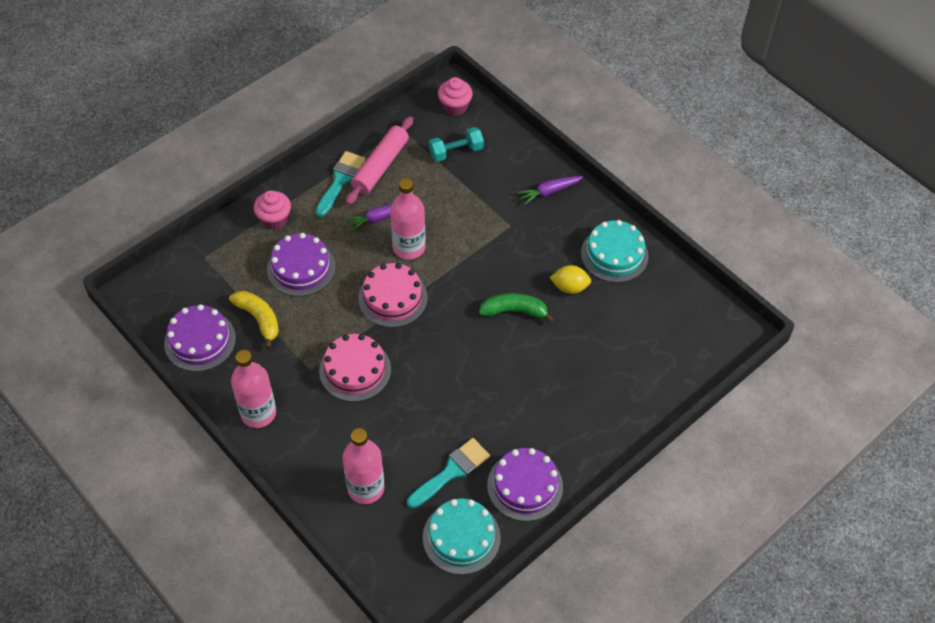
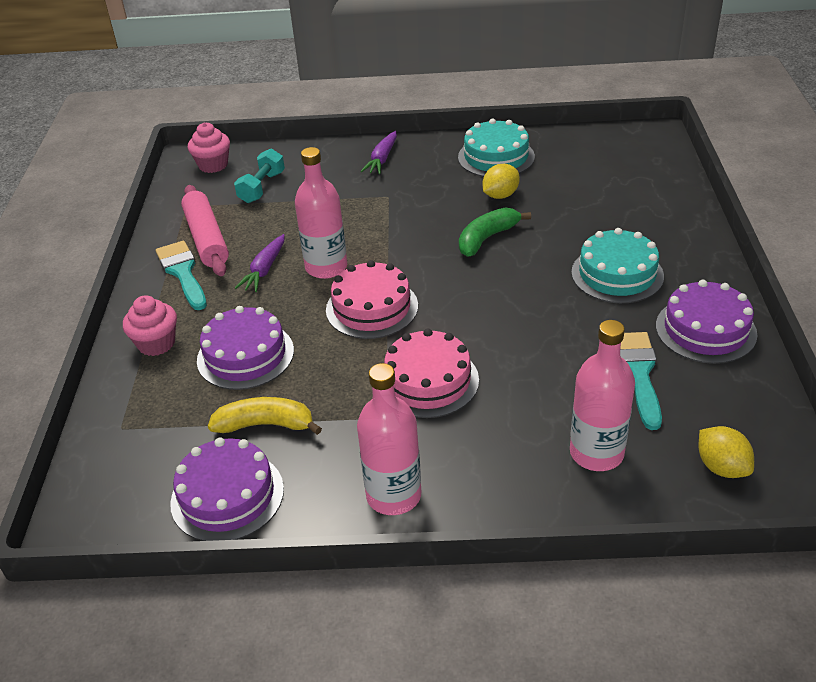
camera: 45 degrees left, 15 degrees down
(405, 556) = (721, 467): none -> yellow lemon
(461, 537) = (733, 408): turquoise cake -> turquoise cake (617, 274)

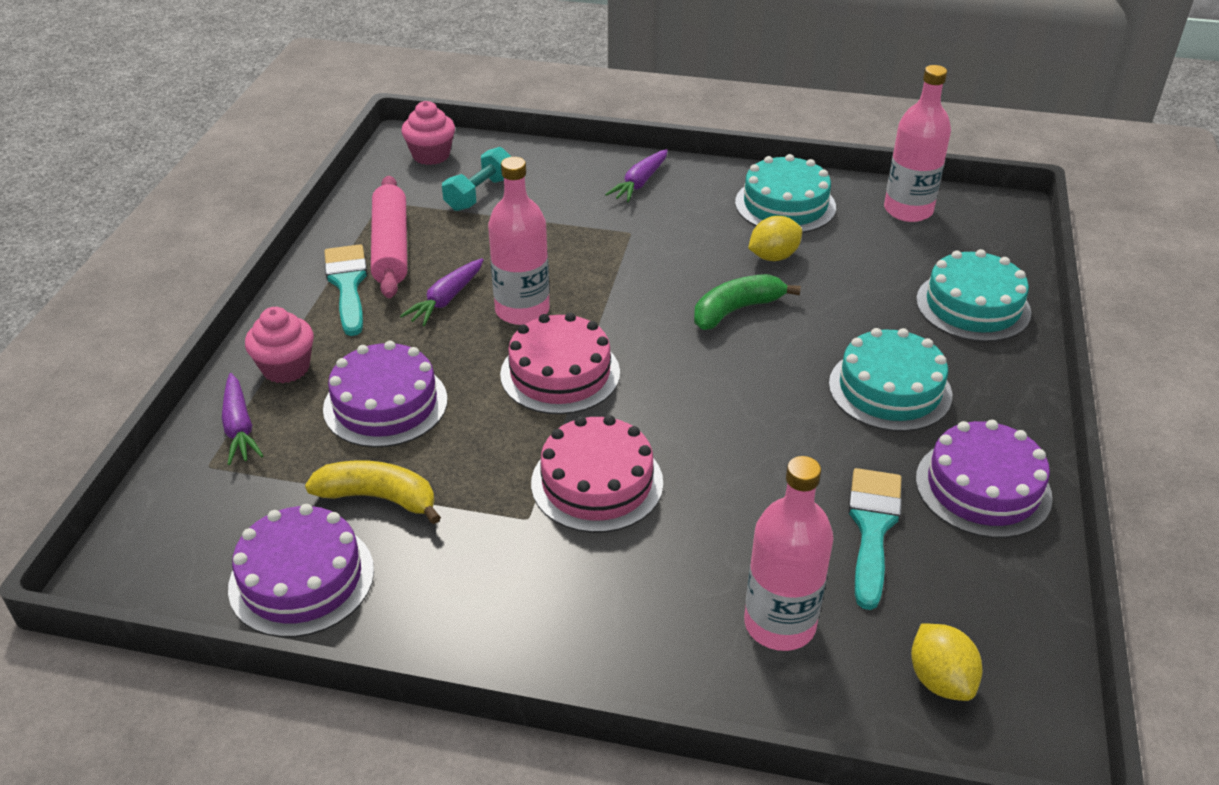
camera: 10 degrees right, 0 degrees up
(135, 394) = (239, 427): none -> purple carrot
(393, 495) = (502, 623): pink bottle -> pink bottle (908, 210)
(655, 205) = (973, 306): none -> turquoise cake

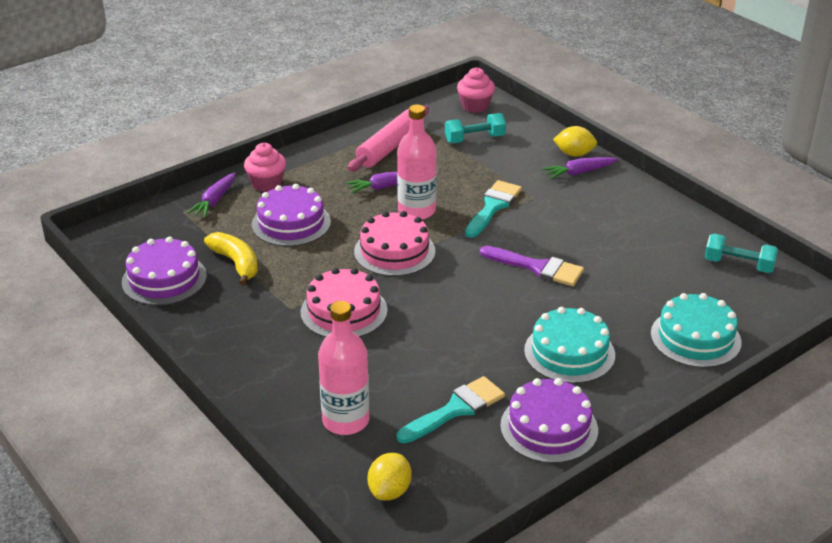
camera: 40 degrees right, 5 degrees down
(348, 284) = (344, 157): turquoise brush -> turquoise brush (493, 207)
(736, 310) = (537, 267): green banana -> purple brush
(773, 256) = (604, 250): yellow lemon -> yellow lemon (574, 154)
(785, 205) = (656, 225): turquoise cake -> none
(908, 210) = (738, 265): pink bottle -> turquoise dumbbell

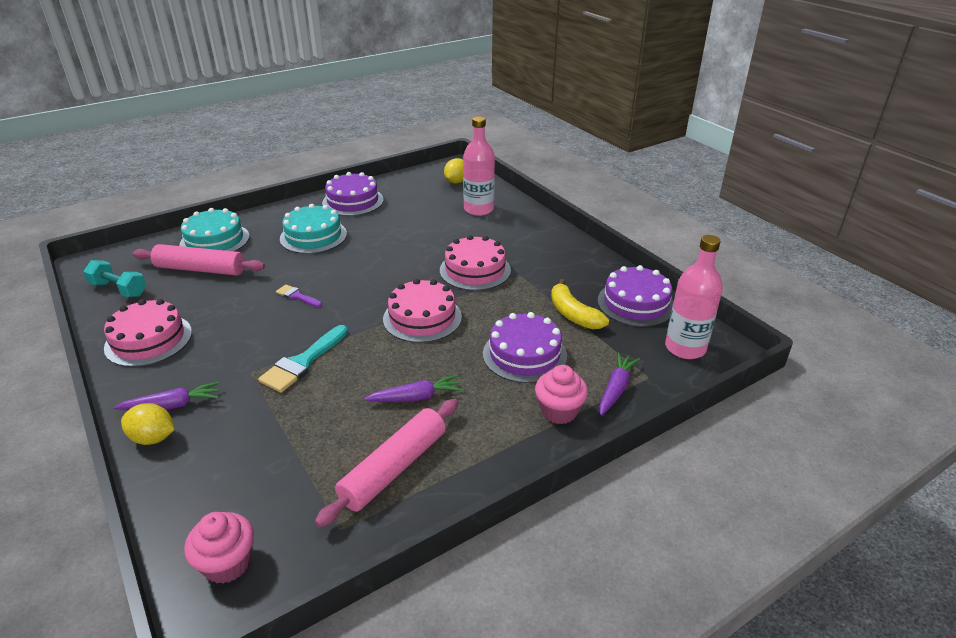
camera: 175 degrees left, 0 degrees up
(416, 211) = (388, 362): pink bottle -> pink bottle (685, 348)
(456, 409) = (407, 211): turquoise brush -> none
(475, 139) = (268, 477): turquoise dumbbell -> none
(537, 267) = (297, 296): purple brush -> purple brush, size x0.56
(650, 218) = (148, 340): none -> pink cake
(673, 294) = (201, 269): none -> pink rolling pin

